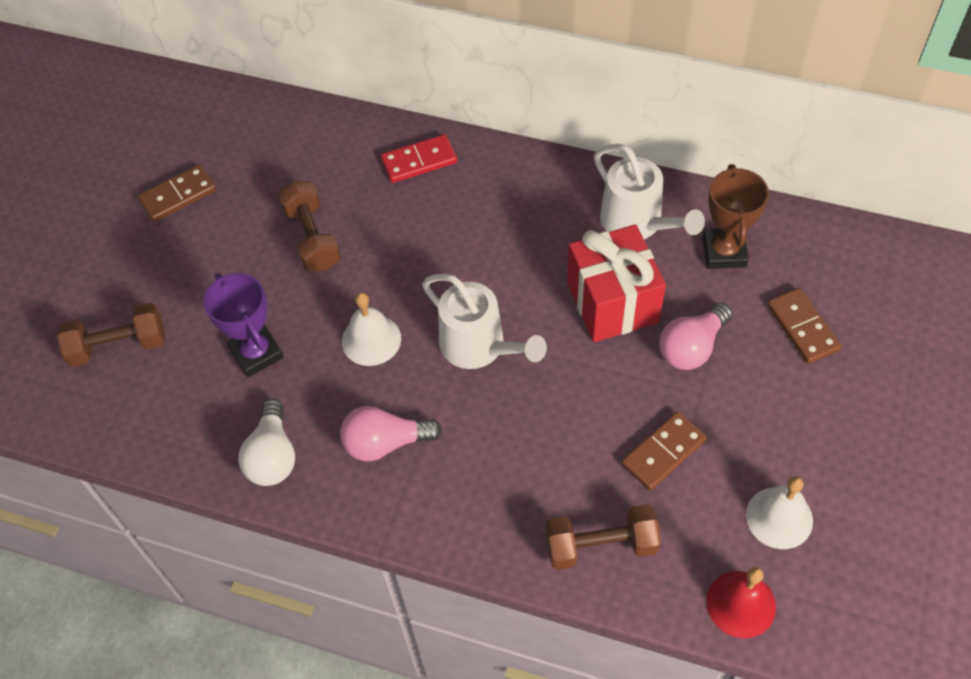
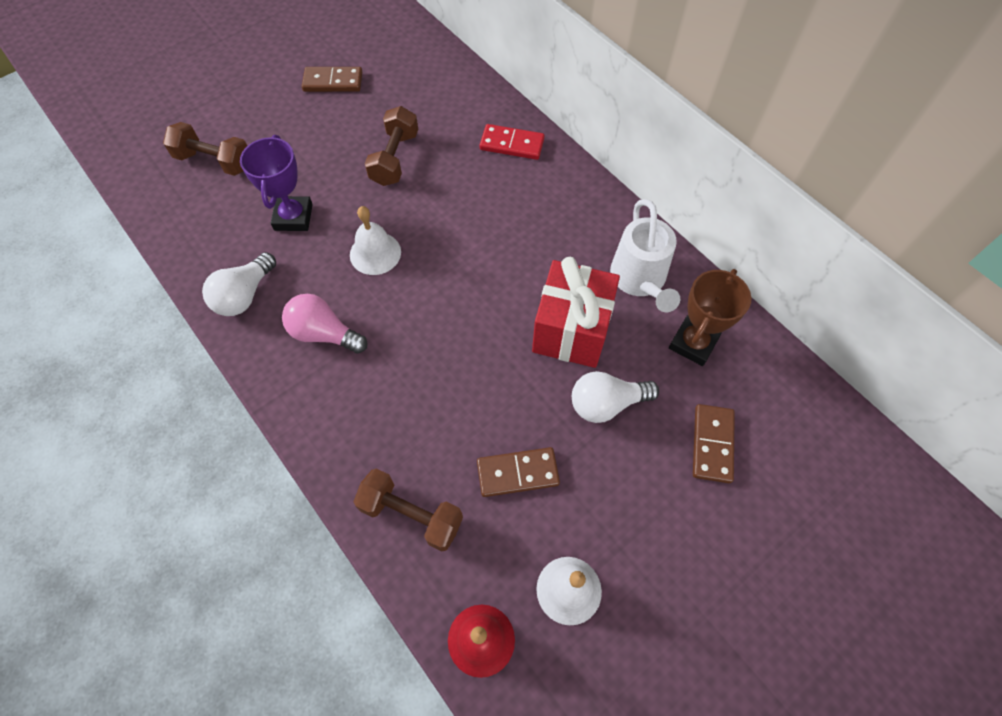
camera: 30 degrees right, 5 degrees up
(479, 347) = (445, 304): white watering can -> none
(692, 347) = (606, 403): pink light bulb -> white light bulb

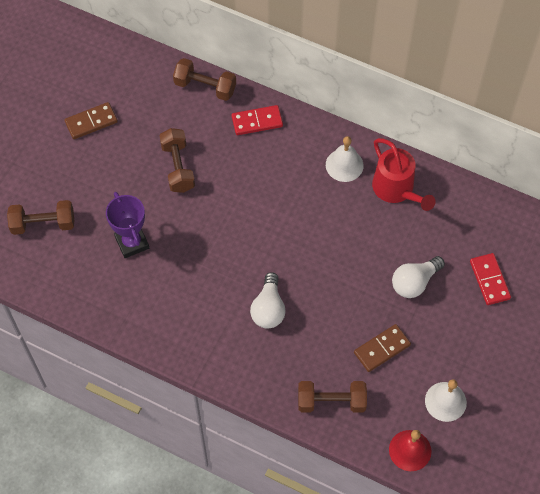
camera: 25 degrees left, 0 degrees up
(244, 295) = (135, 313): white light bulb -> white light bulb (268, 309)
(324, 333) = (207, 315): pink light bulb -> none
(375, 253) = (207, 245): white bell -> white bell (344, 165)
(475, 90) = (205, 87): none -> brown dumbbell
(571, 330) = (369, 243): red gift -> none
(640, 280) = (396, 190): white watering can -> red watering can
(693, 343) = (450, 219): brown trophy -> none
(712, 444) = (489, 280): brown domino -> red domino

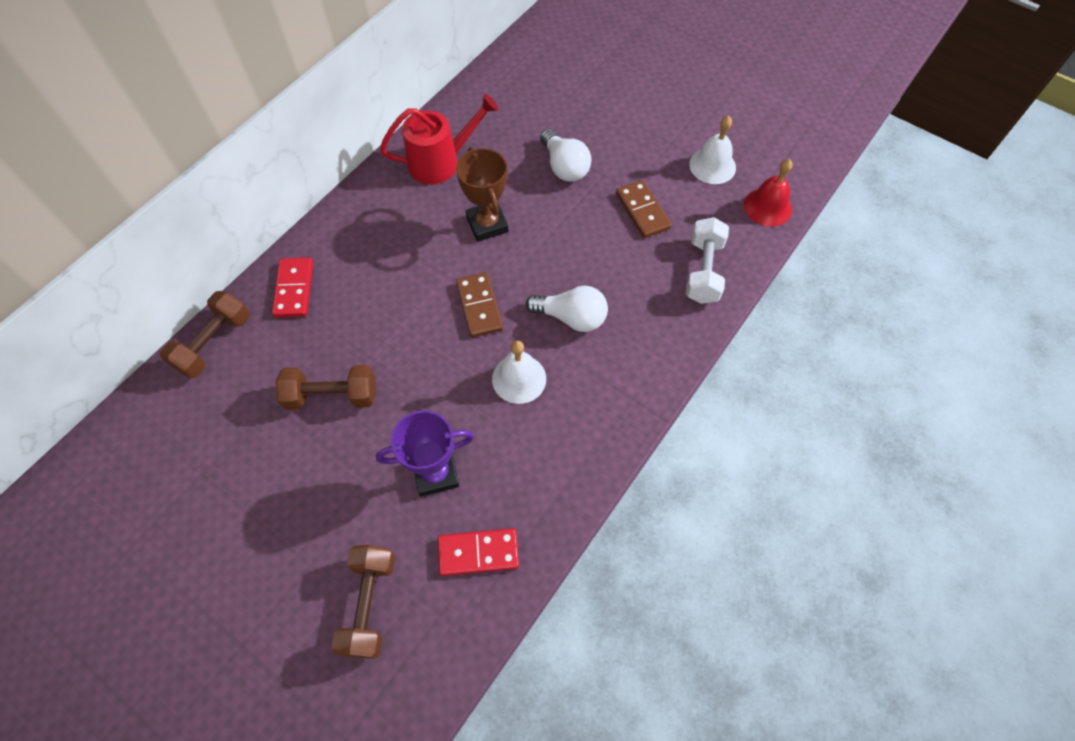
camera: 80 degrees left, 0 degrees up
(91, 122) = (211, 509): brown domino -> brown domino (479, 306)
(331, 401) = (703, 271): brown dumbbell -> white dumbbell
(342, 235) = (487, 224): none -> brown trophy
(344, 165) = (391, 206): white bell -> white bell (519, 378)
(489, 280) = (575, 102): red domino -> red domino (478, 552)

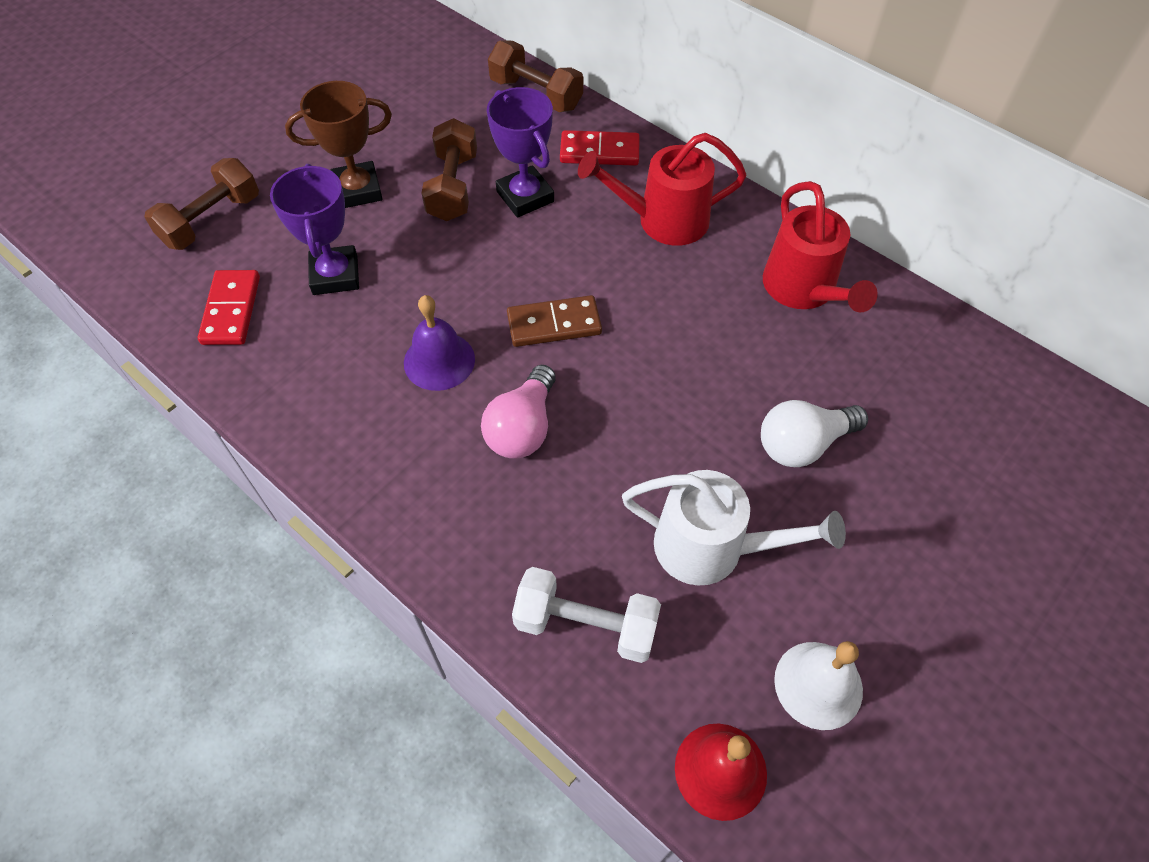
camera: 95 degrees right, 5 degrees down
(345, 339) = (525, 197): none -> purple trophy
(369, 604) = (212, 220): brown dumbbell -> brown dumbbell turned 60 degrees counterclockwise
(374, 243) = (662, 220): none -> red watering can
(487, 224) = (689, 339): brown trophy -> brown trophy (358, 190)
(519, 378) = (439, 361): white bell -> purple bell
(571, 317) = (522, 428): white light bulb -> pink light bulb
(642, 211) = (712, 548): brown domino -> white watering can

